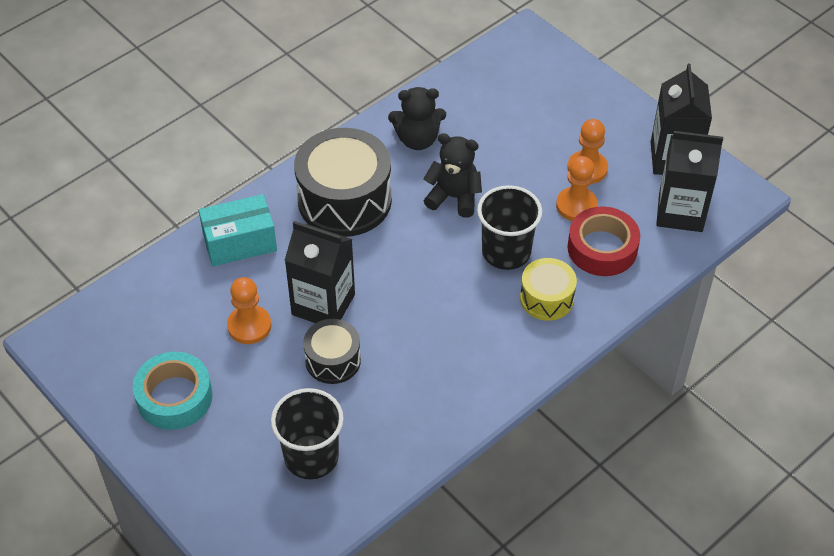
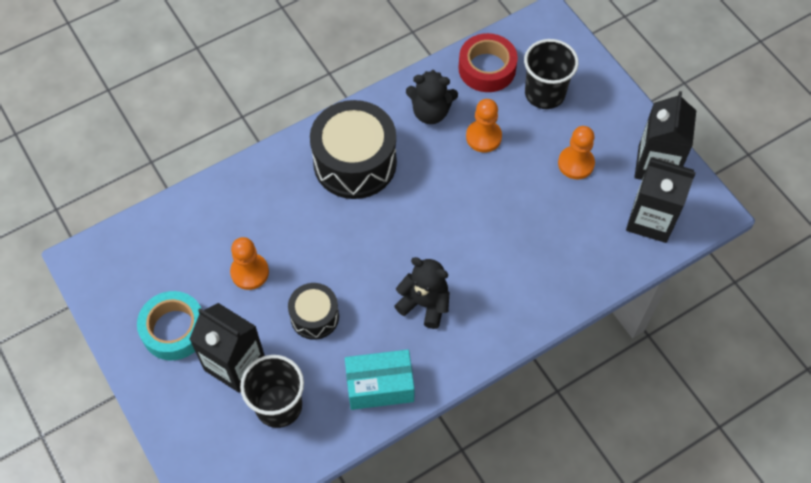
camera: 10 degrees right, 10 degrees up
(240, 242) = (256, 190): turquoise box -> turquoise box (380, 386)
(323, 304) = (317, 261): black carton -> black carton (234, 364)
(454, 197) = (451, 174): black teddy bear -> black teddy bear (425, 304)
(506, 252) = (486, 235): black cup -> black cup (544, 93)
(546, 298) = (512, 287): yellow drum -> none
(576, 206) = (558, 199): orange pawn -> orange pawn (483, 137)
(602, 248) = (572, 245): red tape -> red tape (487, 68)

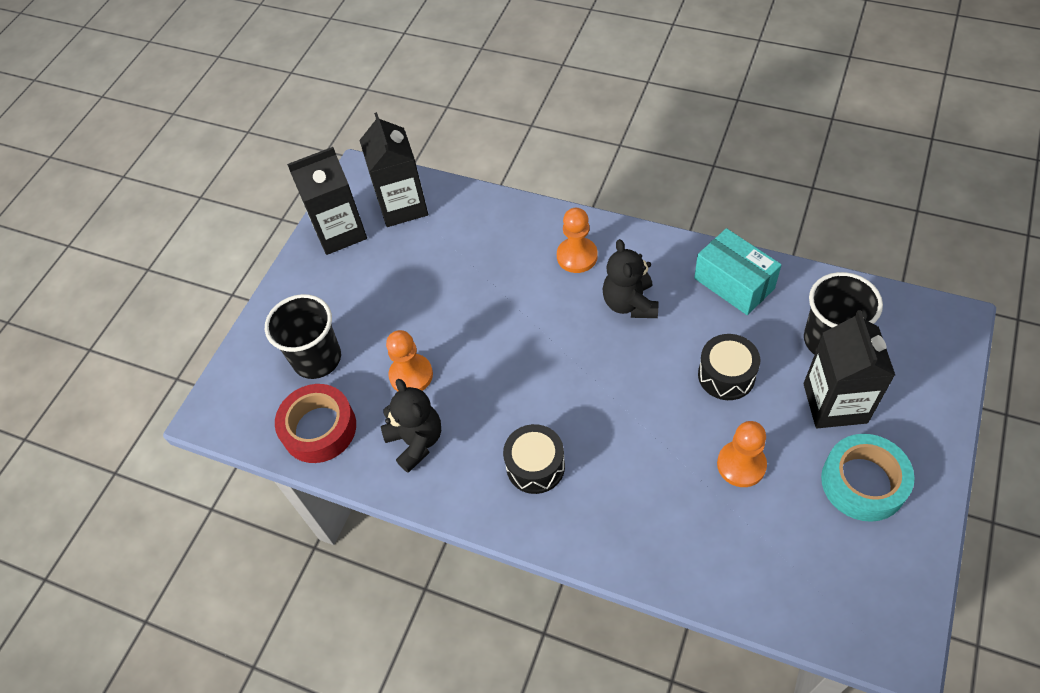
camera: 120 degrees left, 5 degrees down
(355, 162) = (535, 466): black drum -> black drum, size x0.54
(576, 163) = (384, 287): orange pawn -> orange pawn (577, 256)

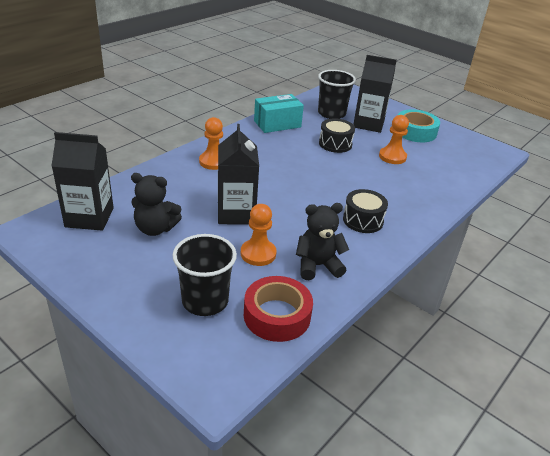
camera: 80 degrees left, 20 degrees down
(340, 232) = (79, 256): black carton -> black carton (236, 213)
(630, 303) = (265, 156): black teddy bear -> black teddy bear (155, 229)

